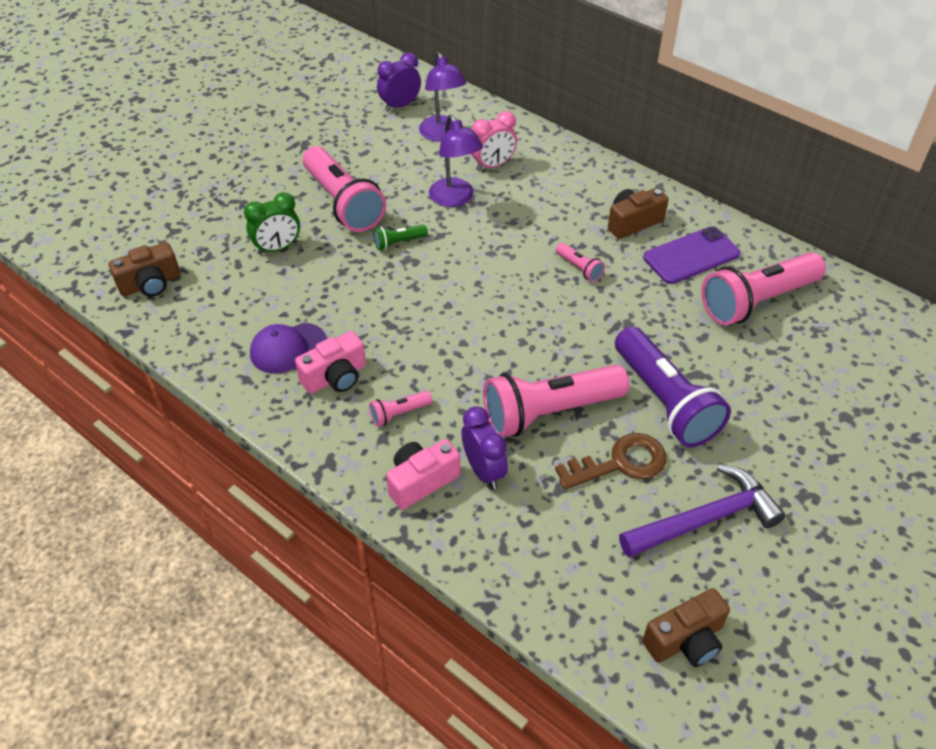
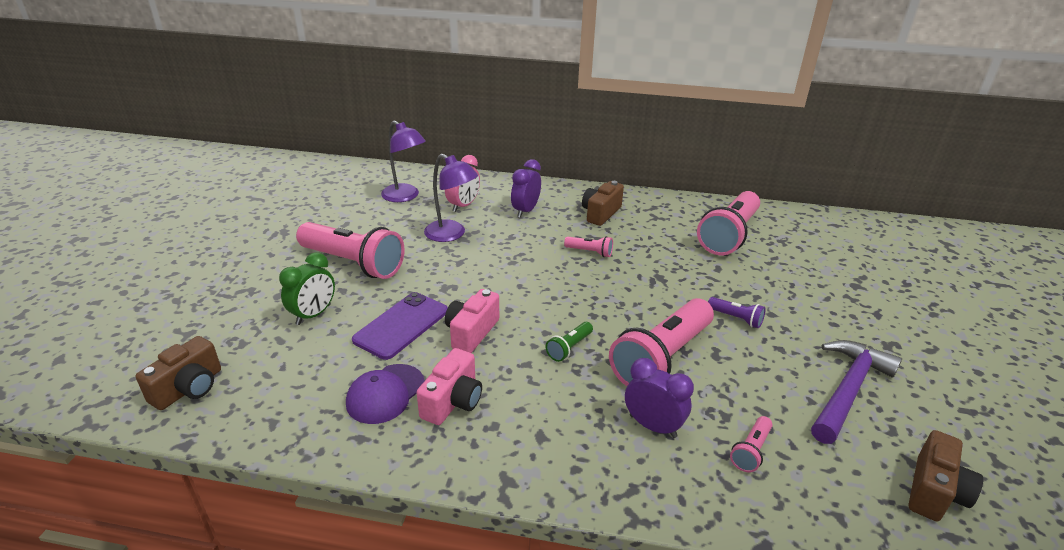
camera: 30 degrees left, 15 degrees down
(399, 242) = (427, 277): green flashlight -> green flashlight (569, 348)
(399, 414) = (538, 409): pink flashlight -> pink flashlight (751, 451)
(400, 106) = (353, 186): purple clock -> purple clock (525, 211)
(421, 481) = (608, 459): pink camera -> pink camera (471, 332)
(620, 463) = (750, 374): brown key -> none
(665, 401) = (736, 318): purple flashlight -> purple flashlight, size x0.43
(691, 255) = (659, 222): purple phone -> purple phone (401, 325)

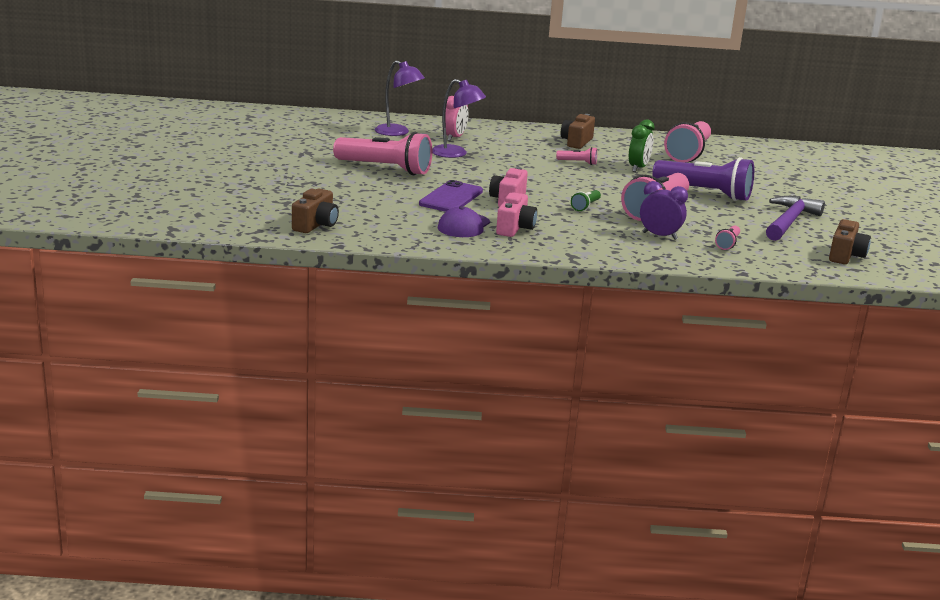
camera: 10 degrees left, 10 degrees down
(313, 315) = (377, 193): green clock -> green clock (638, 168)
(525, 211) = (511, 141): purple clock -> none
(736, 318) = (704, 193): purple flashlight -> purple flashlight, size x2.30

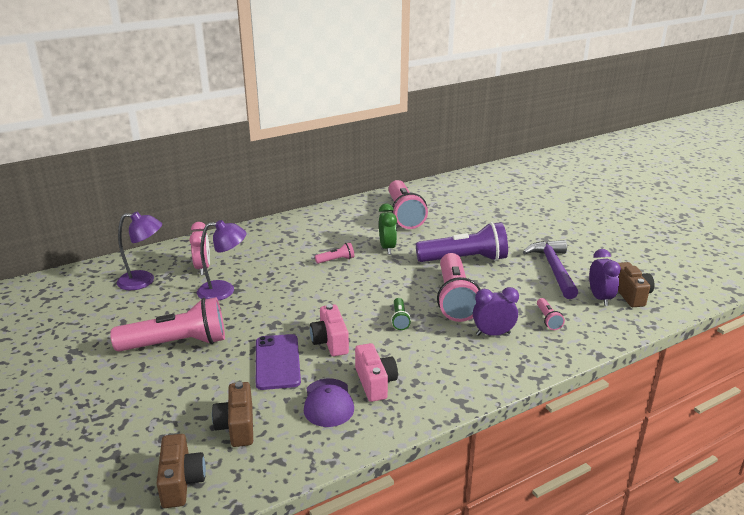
camera: 30 degrees left, 5 degrees up
(576, 142) = (309, 233): brown camera -> brown camera (237, 426)
(806, 248) = (600, 298): none -> purple clock

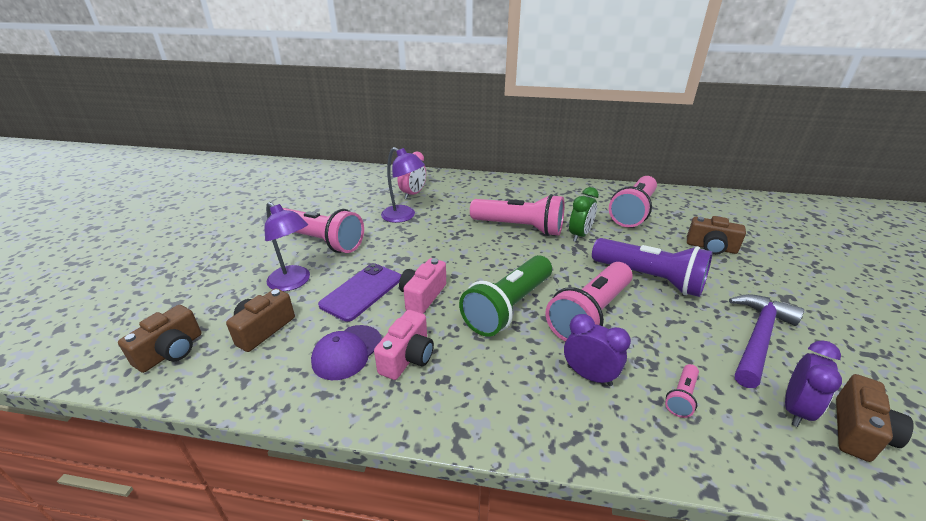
camera: 40 degrees right, 5 degrees up
(143, 281) = (365, 188): purple lamp -> purple lamp (293, 282)
(336, 260) = (519, 227): pink flashlight -> pink flashlight, size x2.30
(400, 319) = (508, 307): green flashlight -> green flashlight, size x2.30
(479, 222) = (711, 247): none -> brown camera

